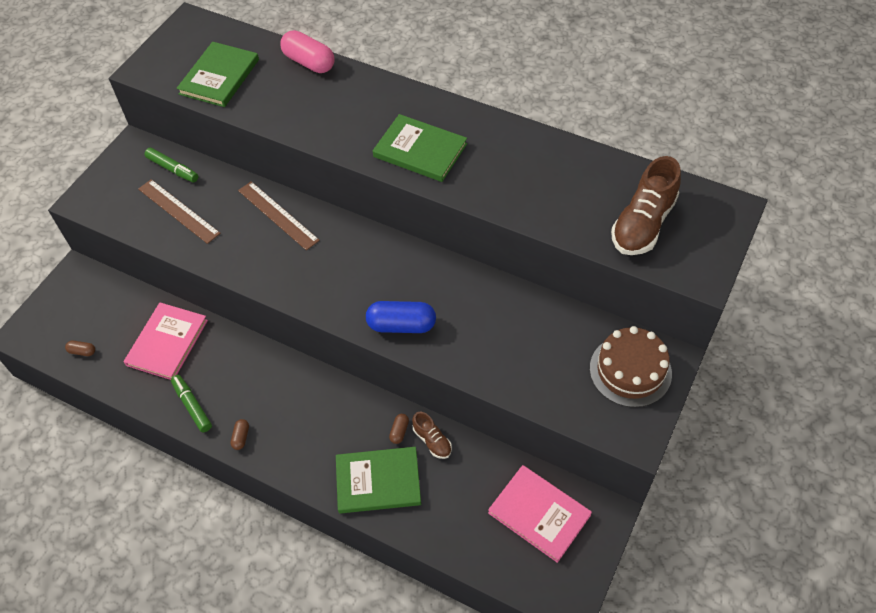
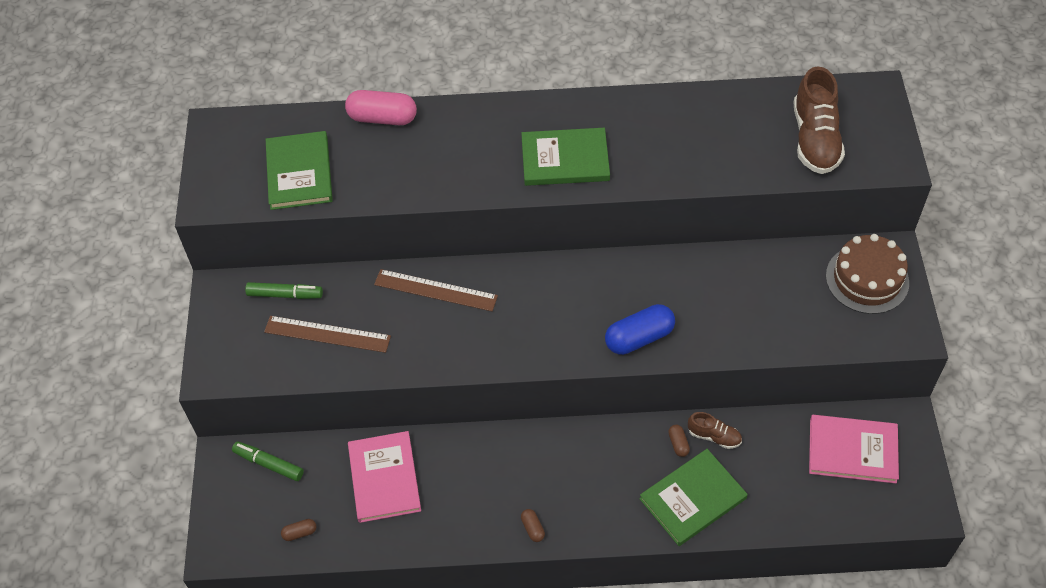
camera: 30 degrees left, 0 degrees up
(192, 406) = (460, 525): green marker -> green marker (269, 464)

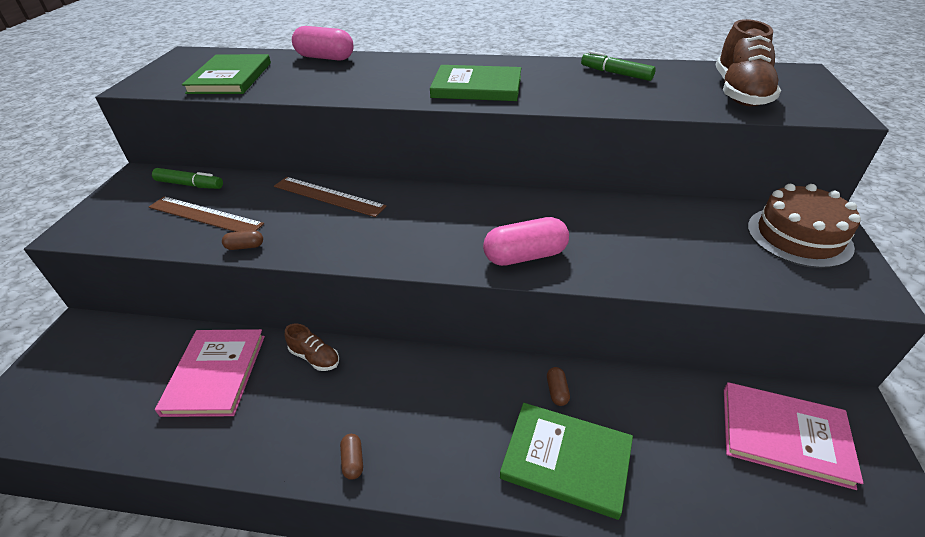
camera: 10 degrees right, 15 degrees down
(269, 464) = (112, 341): green marker -> green marker (616, 73)
(300, 533) = (90, 416): brown capsule -> brown capsule (245, 246)
(639, 338) = (525, 256): blue capsule -> pink capsule
(693, 499) = (566, 460): green book -> green book turned 45 degrees clockwise
(714, 436) = (601, 390): brown shoe -> brown shoe (315, 357)

